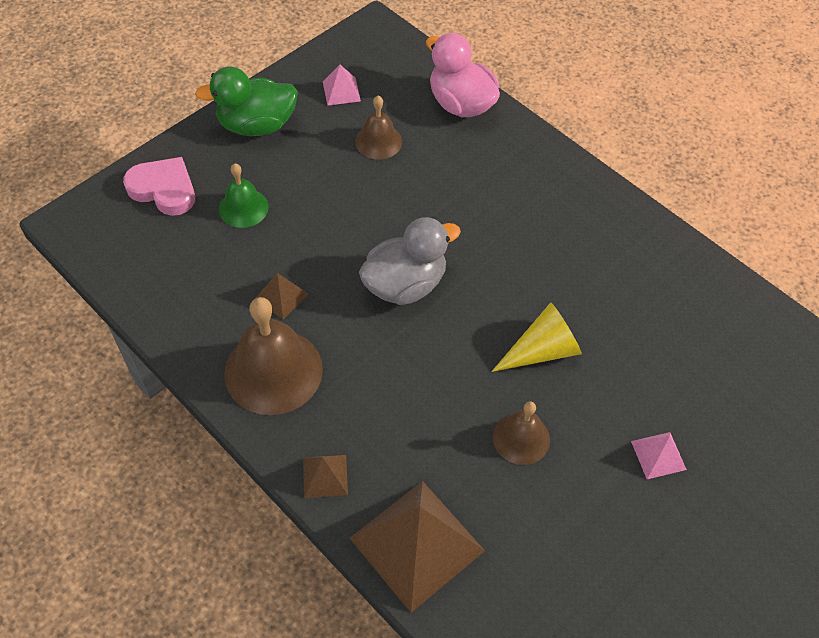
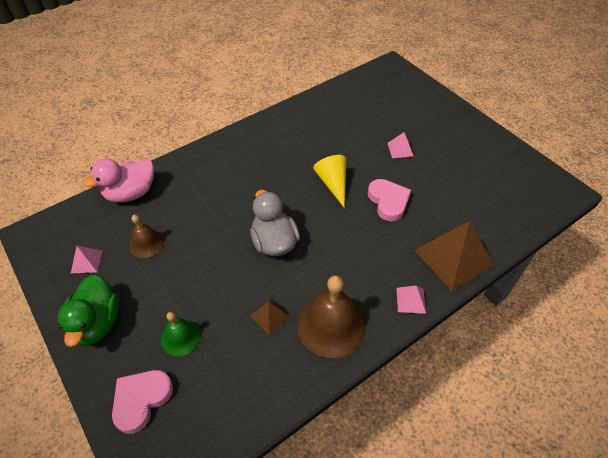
camera: 80 degrees left, 5 degrees down
(325, 476) = (411, 300): brown pyramid -> pink pyramid
(521, 438) = (388, 201): brown bell -> pink heart

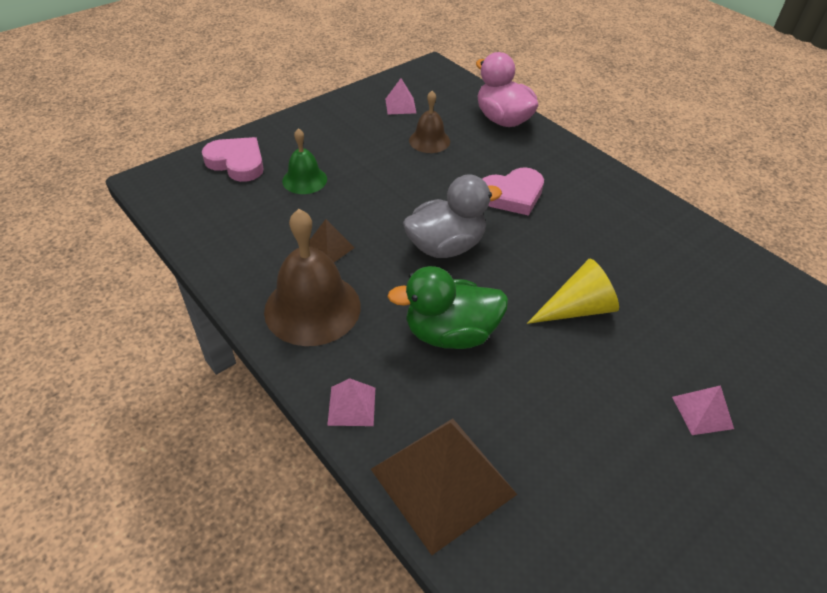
camera: 85 degrees right, 5 degrees down
(97, 323) = (325, 124): green duck -> green duck (450, 333)
(388, 201) = (557, 385): pink heart -> pink heart (512, 195)

